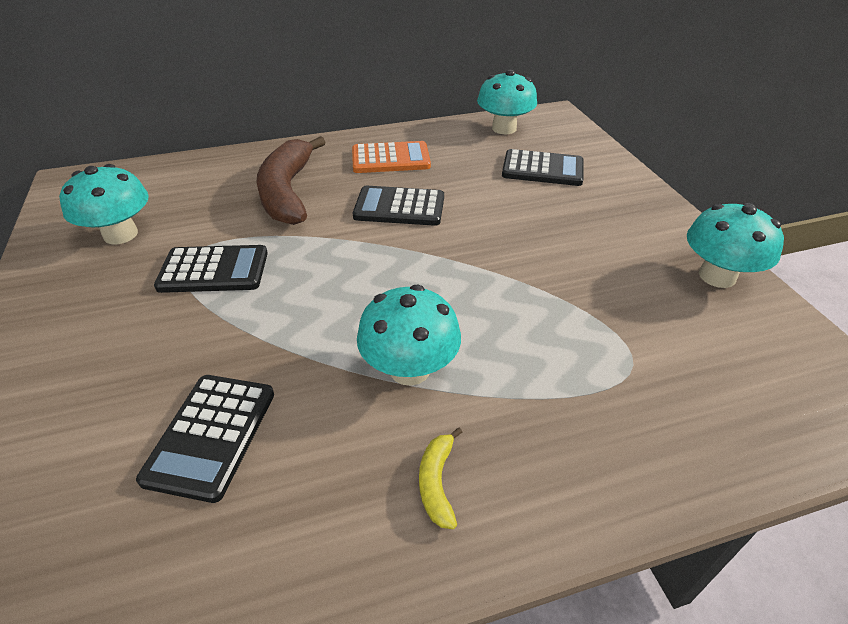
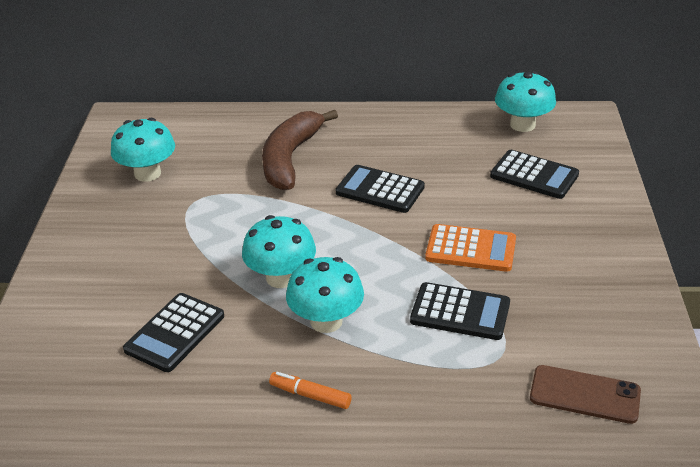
camera: 20 degrees right, 5 degrees down
(214, 270) = (209, 217): black calculator -> black calculator (460, 312)
(390, 159) = (394, 140): orange calculator -> orange calculator (471, 249)
(437, 482) = (310, 395): yellow banana -> orange marker
(717, 276) = (628, 305): turquoise mushroom -> turquoise mushroom (281, 278)
(752, 389) = (585, 394): none -> brown phone

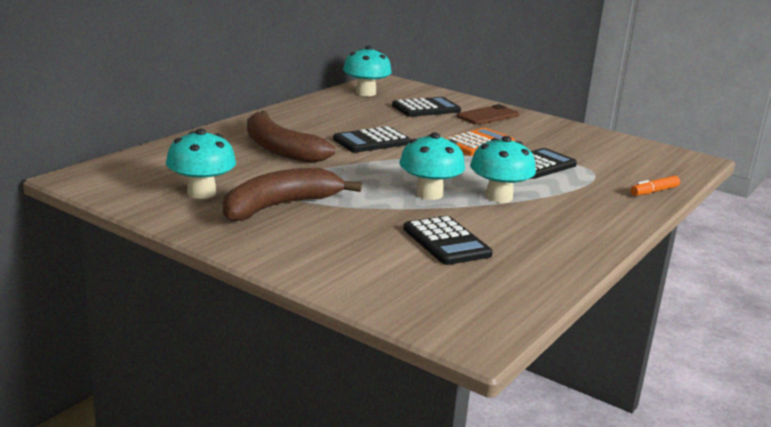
camera: 60 degrees left, 15 degrees down
(160, 218) = (279, 206): none -> brown banana
(310, 395) = (572, 223): orange marker -> orange marker (654, 191)
(585, 394) = (646, 165): brown phone -> brown phone (487, 116)

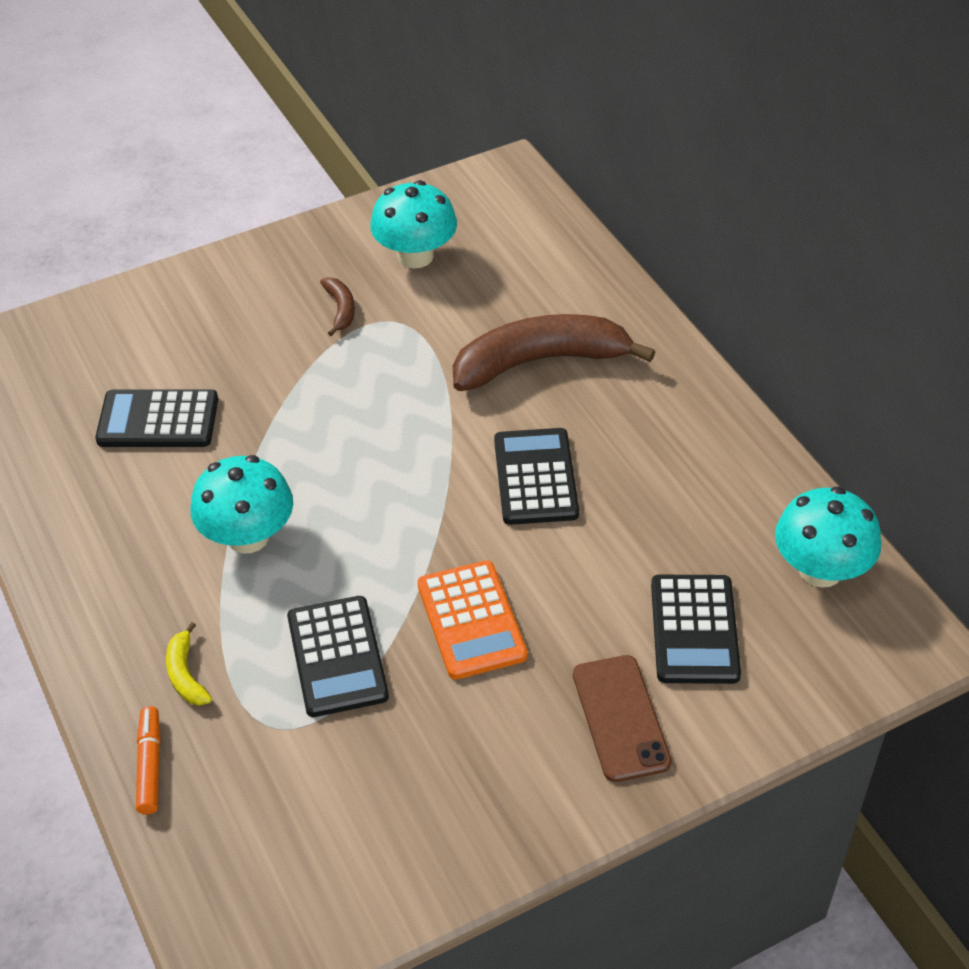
camera: 120 degrees right, 25 degrees up
(279, 206) = (340, 309): brown banana -> brown banana, size x0.42
(429, 194) = (300, 463): turquoise mushroom -> none
(599, 194) = (186, 674): none -> yellow banana

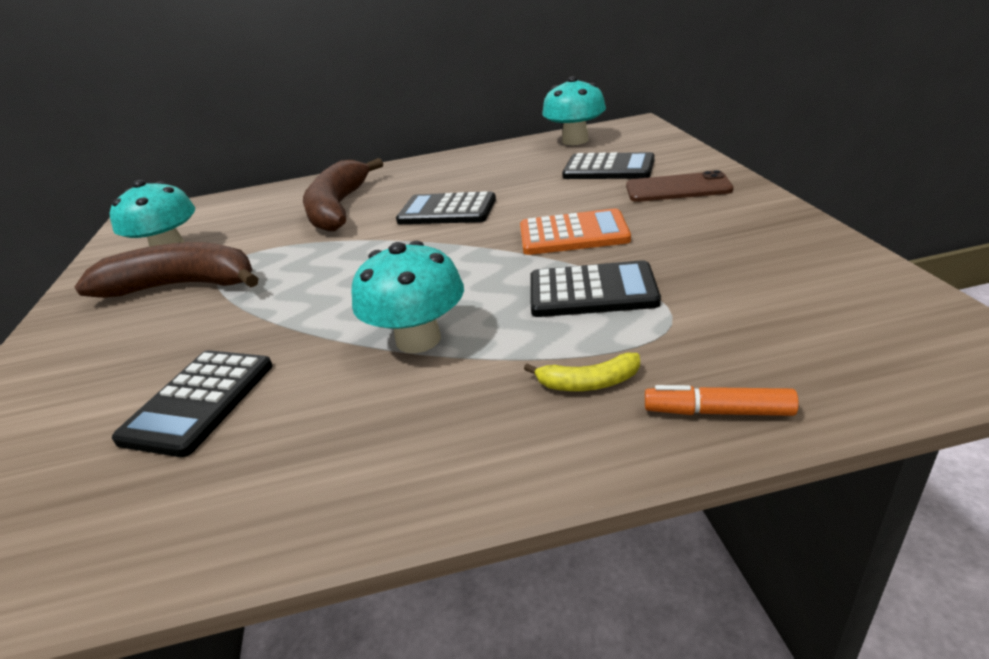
camera: 70 degrees left, 15 degrees down
(340, 309) = (183, 286): brown banana -> brown banana, size x2.38

